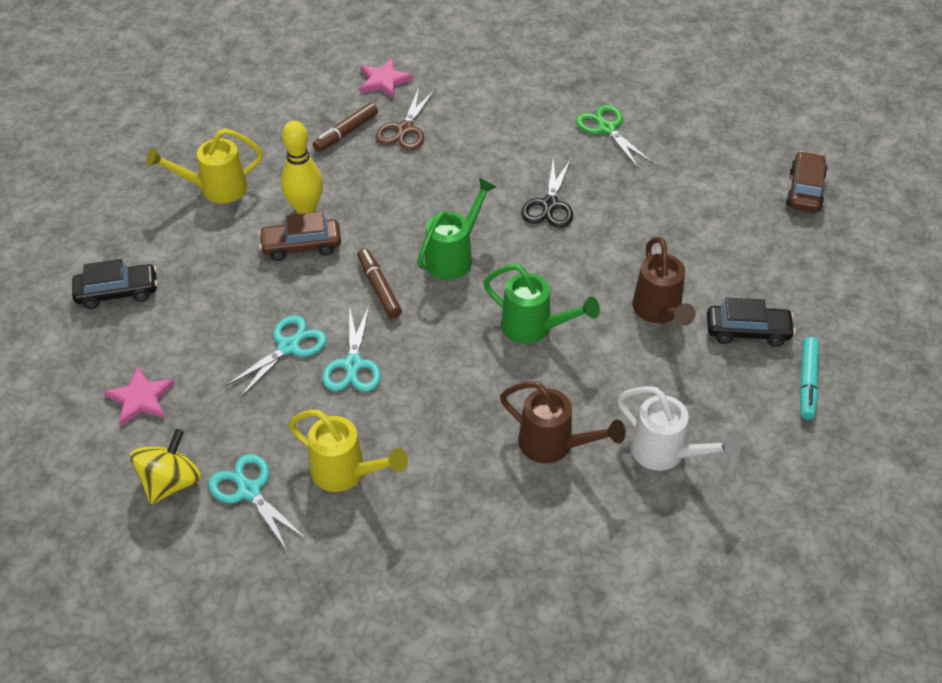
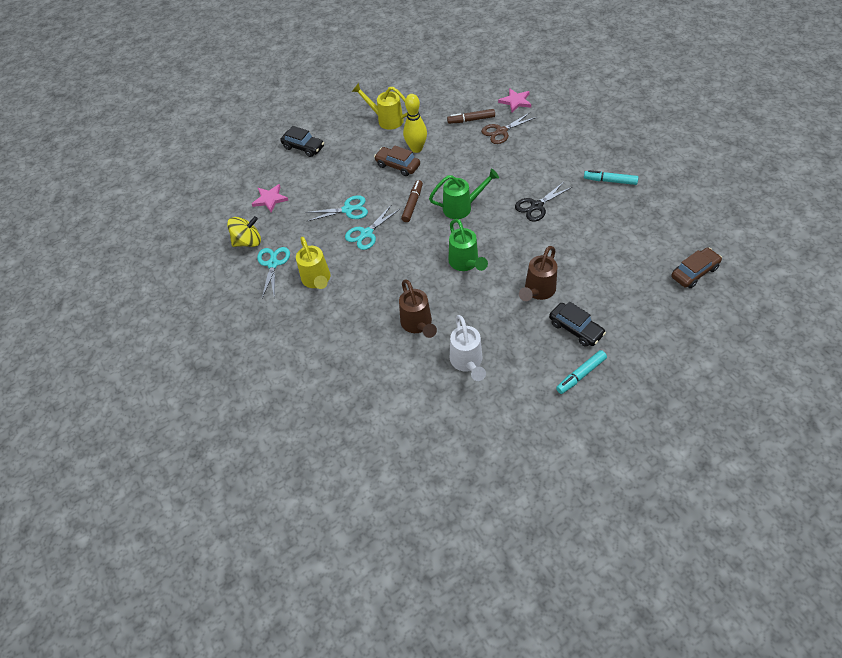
camera: 45 degrees right, 5 degrees up
(607, 129) = (610, 181): green scissors -> turquoise marker

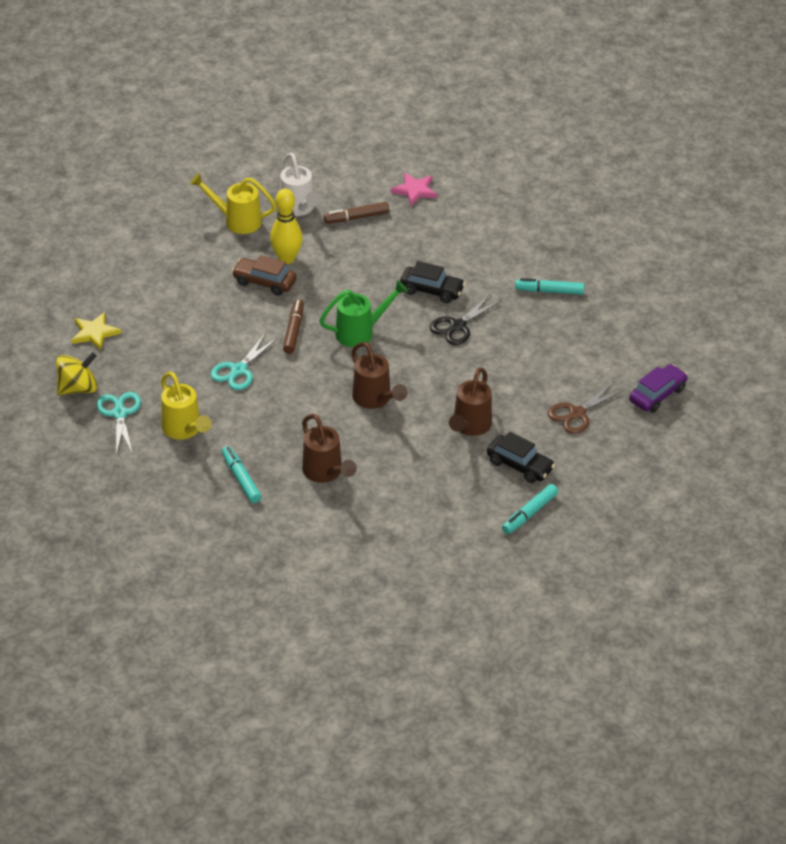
camera: 15 degrees left, 10 degrees down
(270, 199) = (94, 333): pink star -> yellow star
(303, 147) = (126, 262): black car -> black car (431, 290)
(348, 210) = (207, 342): turquoise scissors -> none
(351, 325) = (241, 479): none -> turquoise marker
(465, 263) = (375, 400): green watering can -> brown watering can
(467, 363) = (393, 510): white watering can -> white watering can (299, 209)
(501, 131) = (400, 232): brown scissors -> brown scissors (577, 413)
(694, 272) = (657, 395): brown car -> purple car

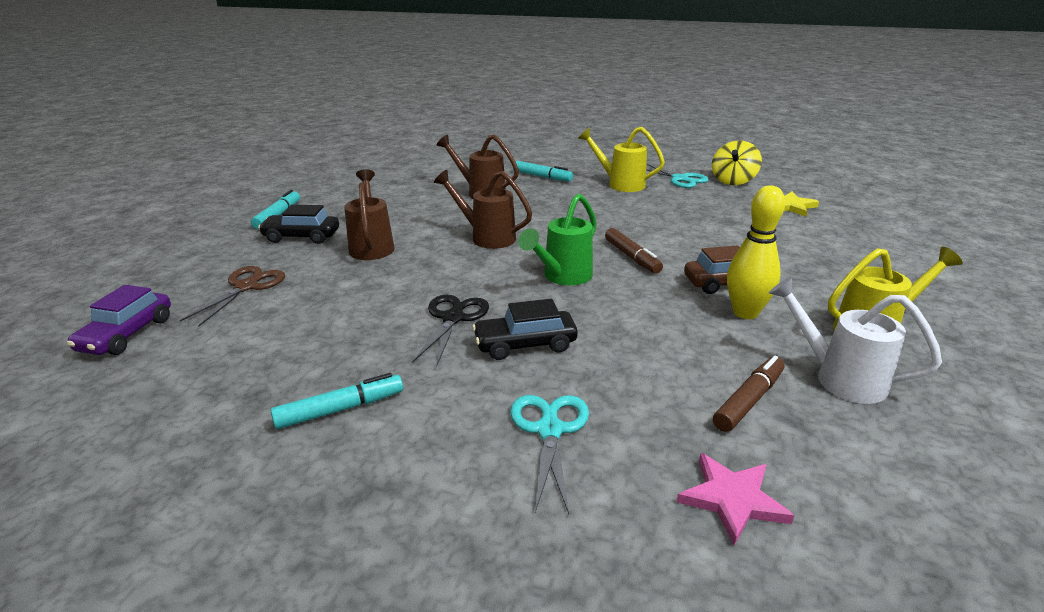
camera: 150 degrees right, 15 degrees down
(239, 370) = (636, 220): turquoise scissors -> turquoise scissors (549, 430)

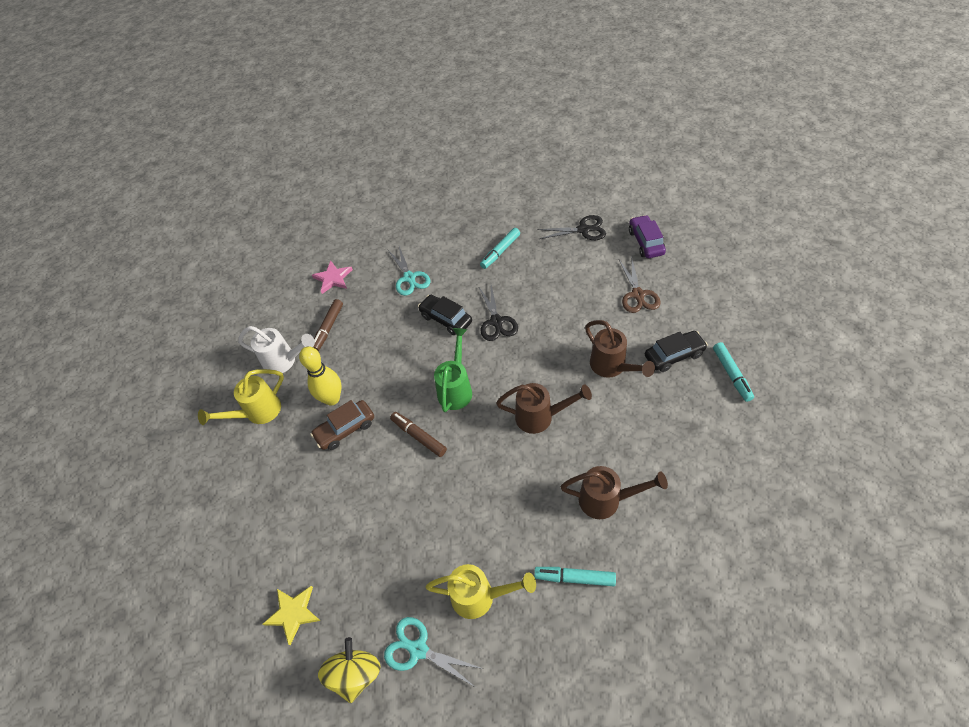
camera: 160 degrees right, 25 degrees up
(166, 388) = (583, 230): none -> black scissors
(525, 344) = (446, 319): black car -> black car turned 105 degrees counterclockwise

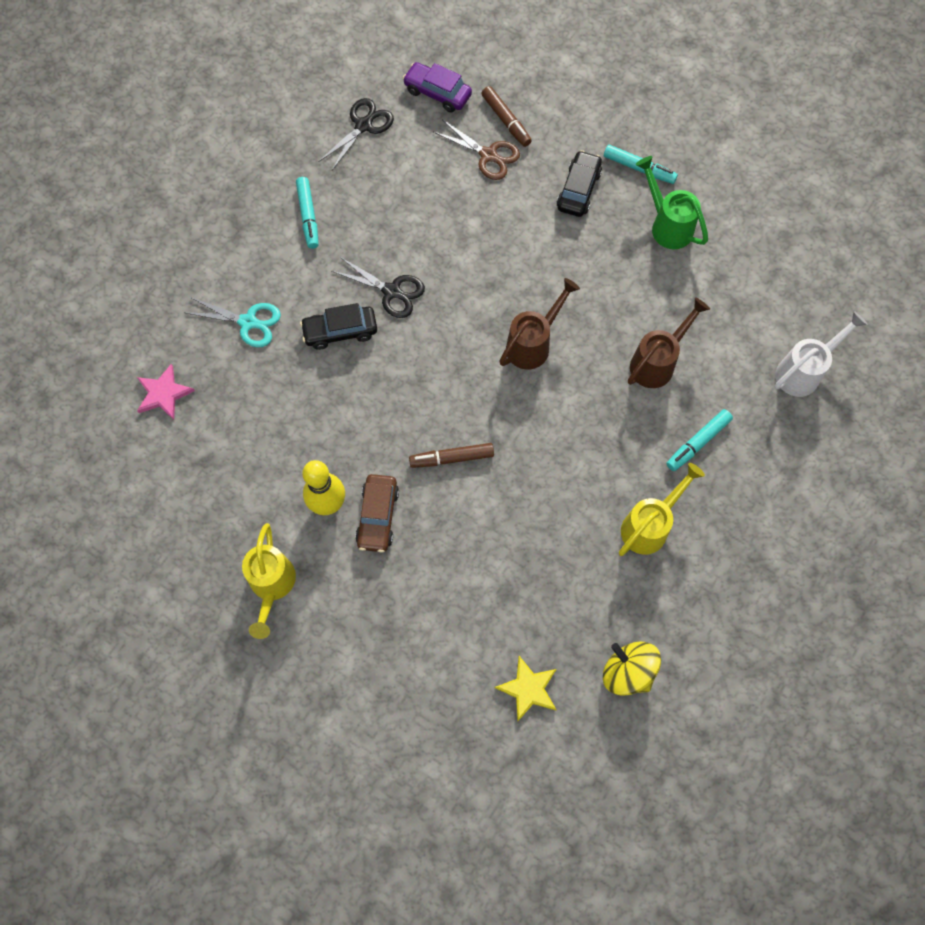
camera: 55 degrees left, 15 degrees up
(285, 361) = (230, 517): white watering can -> white watering can (804, 371)
(328, 328) = (231, 446): brown marker -> brown marker (506, 120)
(418, 649) = (651, 607): turquoise scissors -> none
(456, 388) = (431, 386): green watering can -> green watering can (667, 225)
(612, 367) = (541, 245): brown watering can -> none

